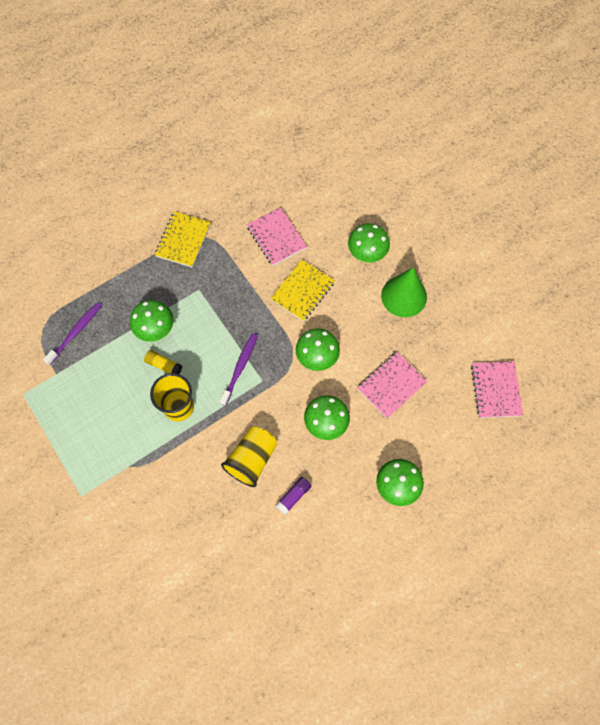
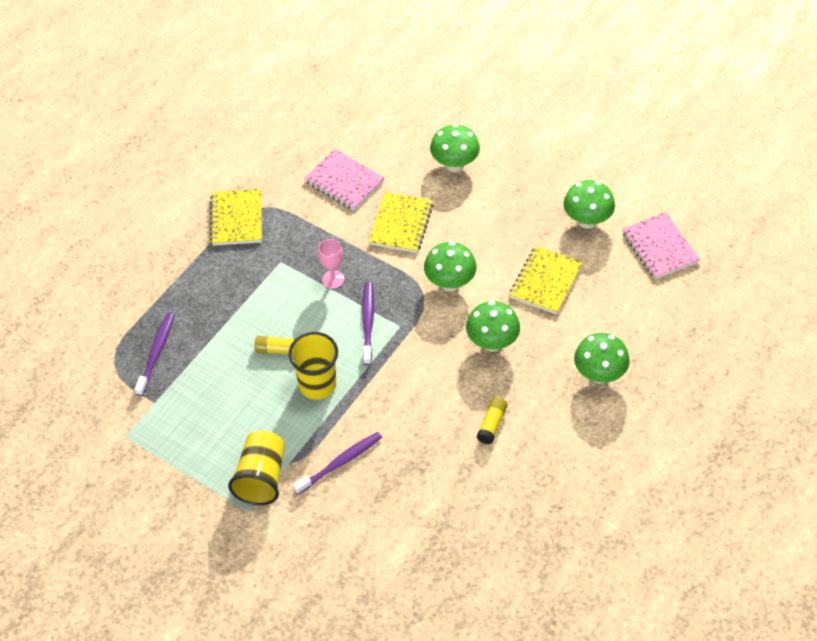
camera: 20 degrees left, 15 degrees down
(156, 330) = (251, 318): green mushroom -> green mushroom (587, 221)
(165, 482) = (340, 463): none -> purple toothbrush
(230, 320) = (333, 279): none -> pink goblet
(252, 459) = (427, 406): yellow cup -> yellow cup (261, 477)
(293, 496) = (492, 424): purple glue stick -> yellow glue stick
(391, 385) = (545, 281): pink notebook -> yellow notebook
(404, 296) = (516, 191): green cone -> none

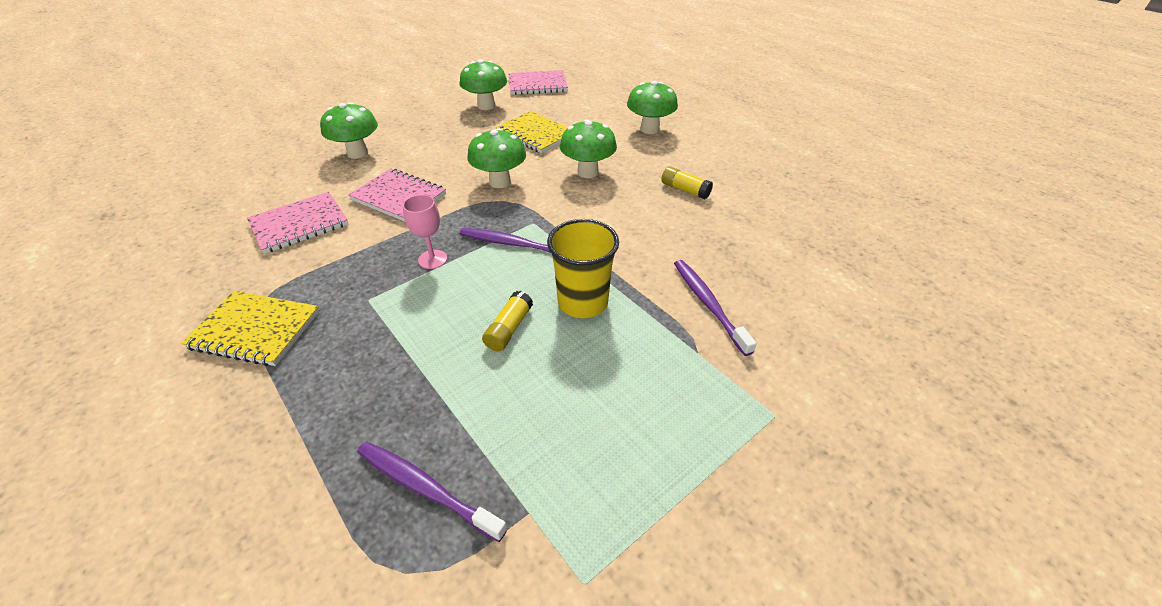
camera: 75 degrees left, 10 degrees down
(261, 477) = (717, 388): yellow cup -> none
(401, 224) = (399, 197): yellow notebook -> pink notebook

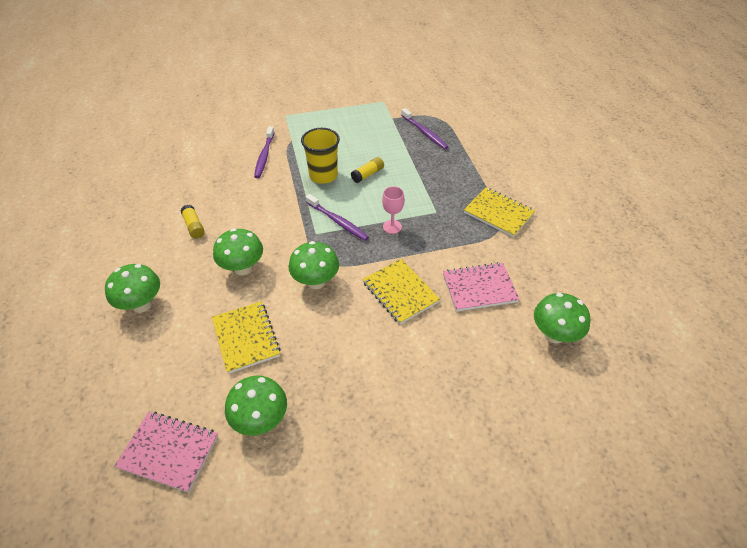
camera: 155 degrees left, 5 degrees up
(358, 153) = (426, 372): green mushroom -> green mushroom (554, 335)
(399, 197) = (400, 292): pink notebook -> yellow notebook

